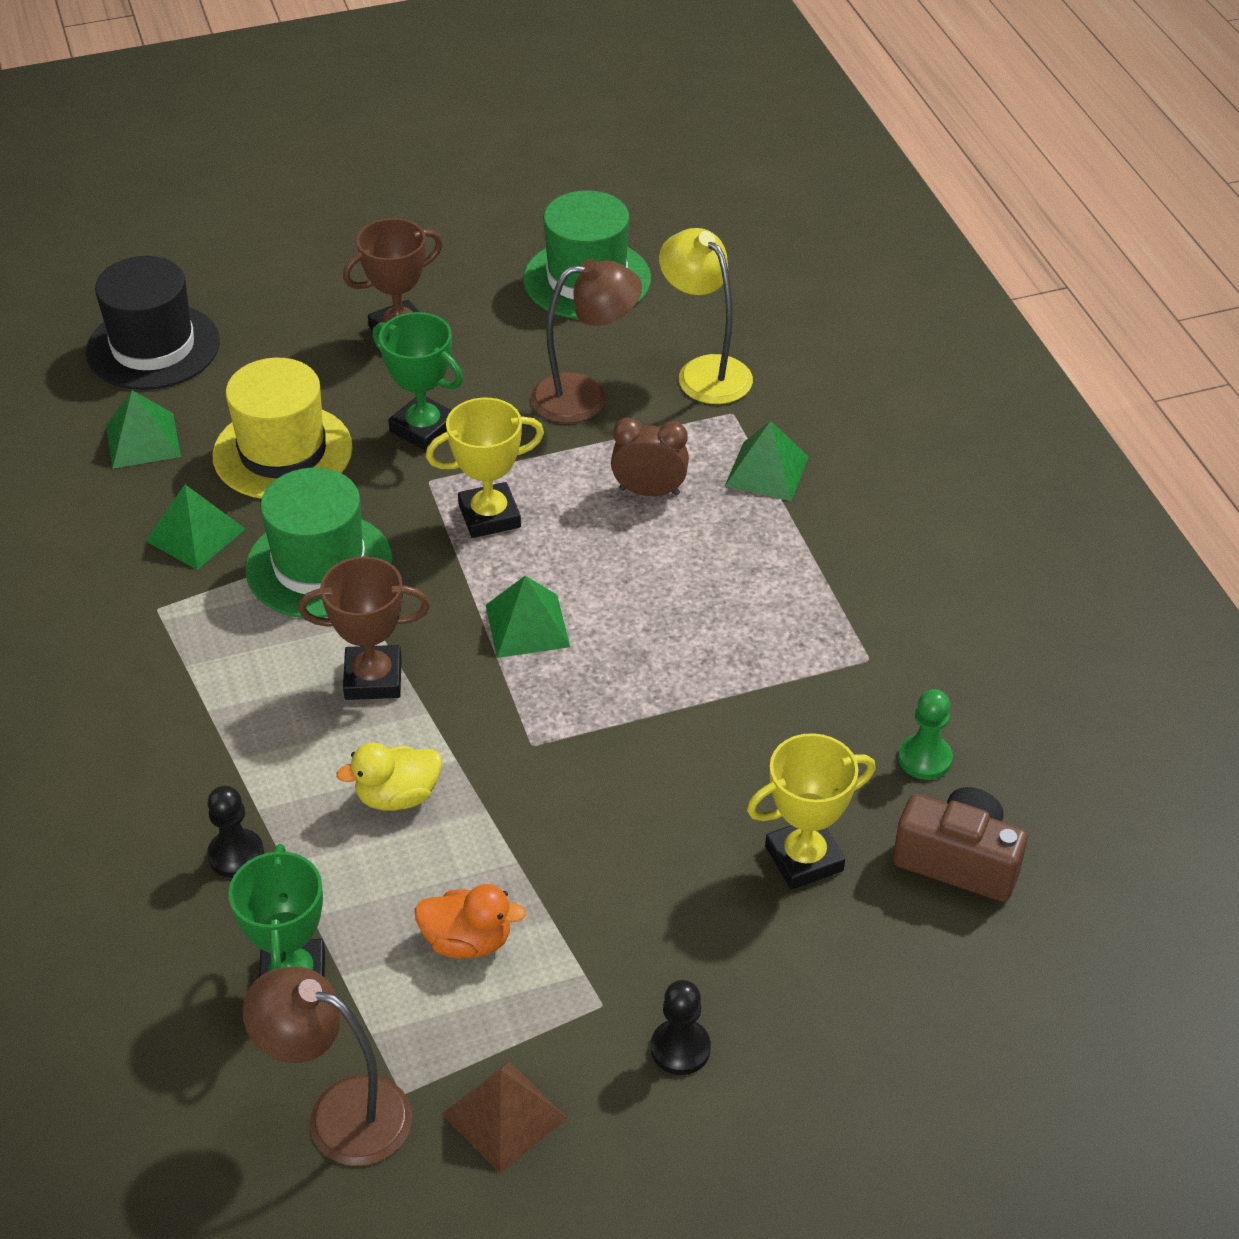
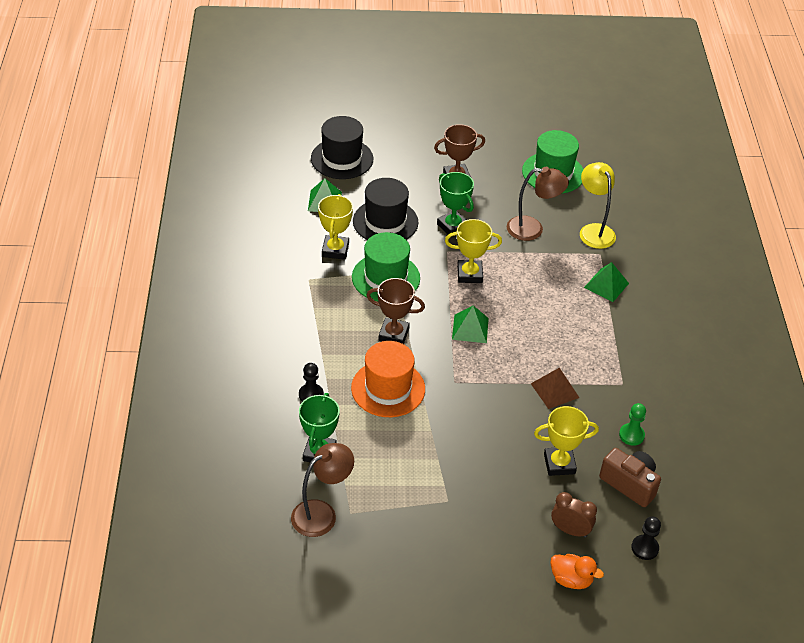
camera: 15 degrees right, 0 degrees up
(195, 534) = (335, 250): green pyramid -> yellow trophy
(282, 452) = (385, 222): yellow hat -> black hat
(339, 1113) = (322, 513): brown lamp -> brown lamp turned 105 degrees clockwise
(397, 796) = (388, 388): yellow duck -> orange hat
(467, 941) = (398, 458): orange duck -> orange duck (571, 579)
(504, 1116) = (390, 534): brown pyramid -> brown pyramid (554, 390)
(649, 491) = (547, 281): brown clock -> brown clock (570, 530)
(680, 1048) = (475, 528): black pawn -> black pawn (644, 548)

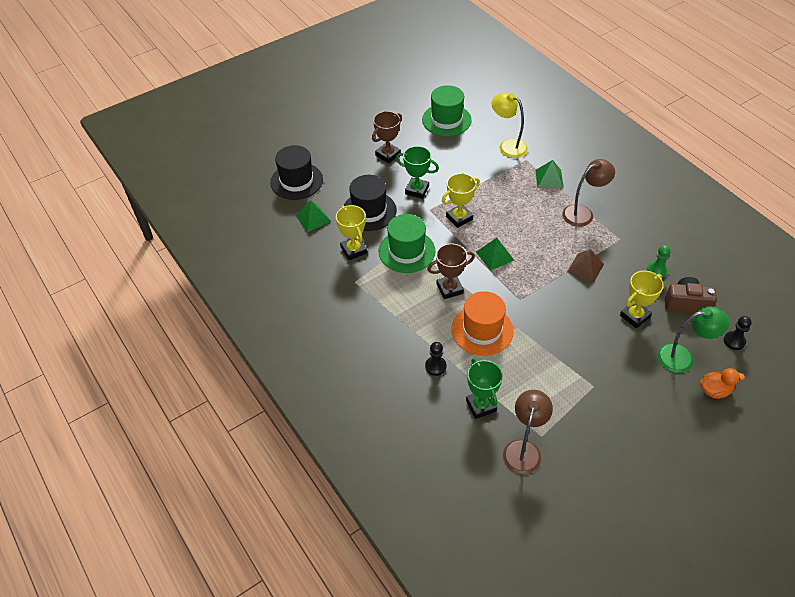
camera: 30 degrees left, 5 degrees up
(533, 229) = (469, 165): brown lamp -> brown lamp (583, 213)
(570, 530) = (683, 357): brown clock -> green lamp

